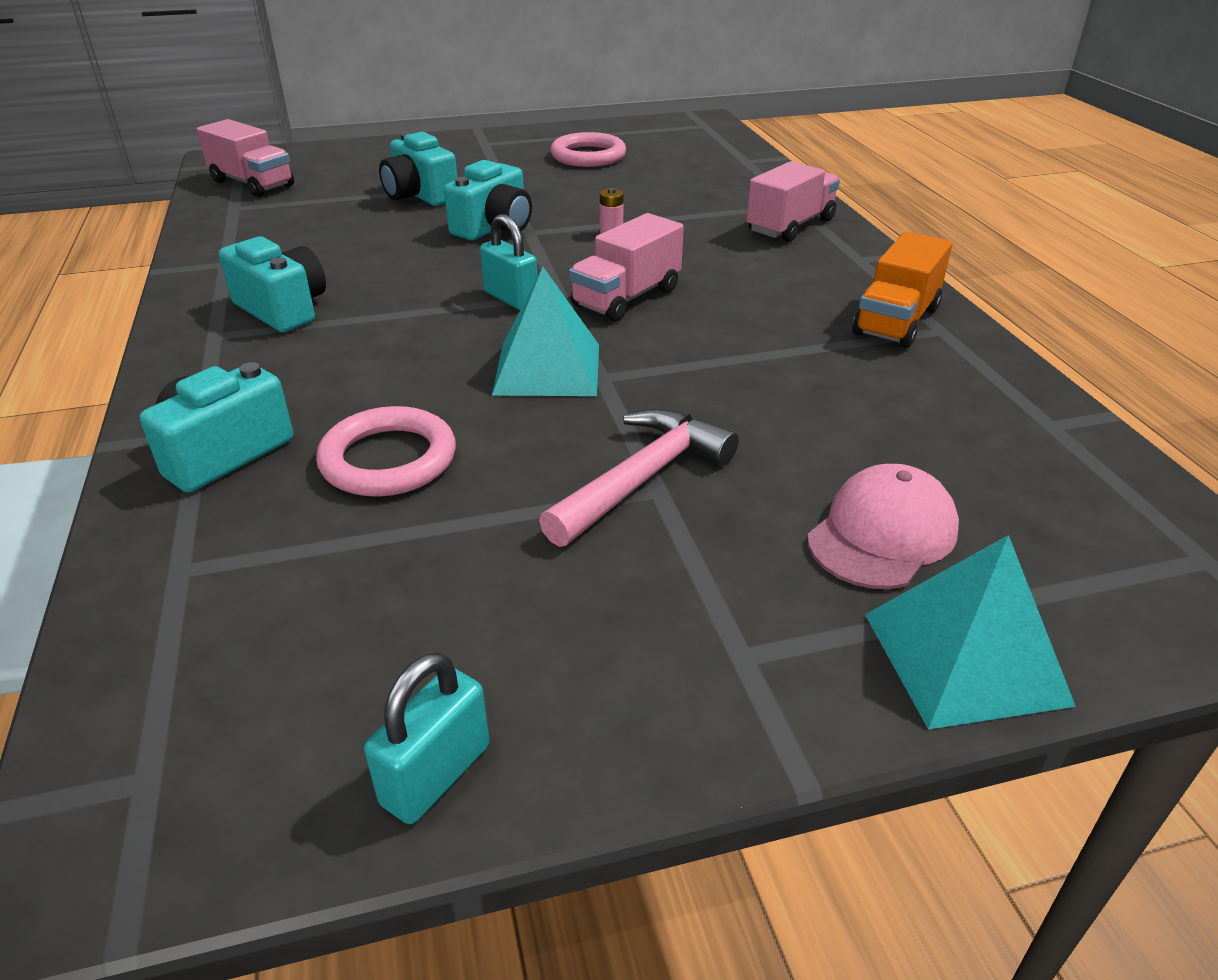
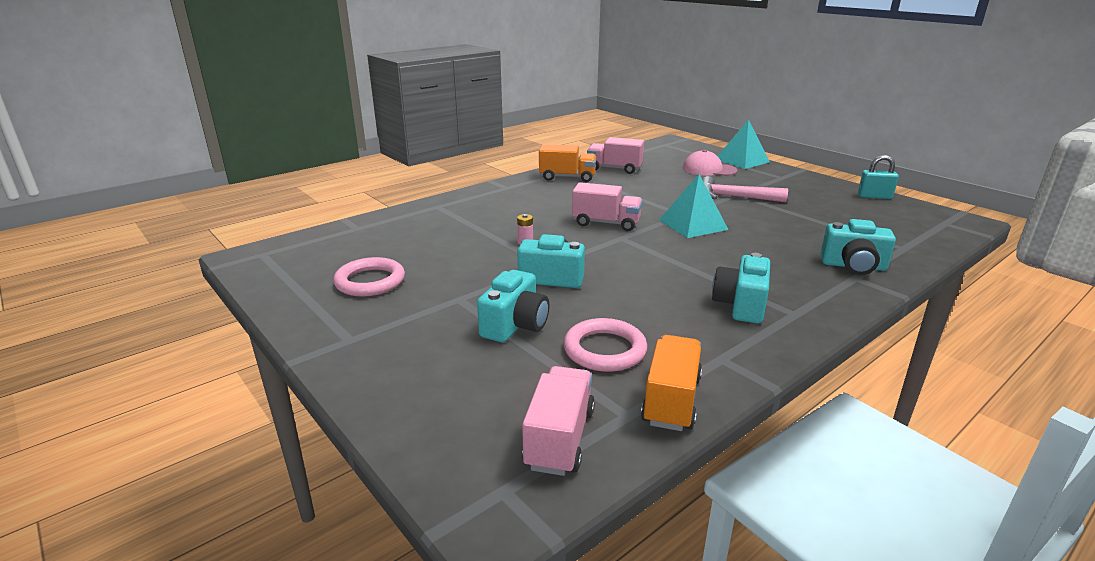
camera: 115 degrees left, 10 degrees down
(218, 226) = (671, 400): none -> orange truck
(388, 459) = (797, 235): pink ring -> pink ring (604, 350)
(511, 298) = (641, 247): turquoise padlock -> none
(790, 226) = (474, 204): pink truck -> pink truck (614, 169)

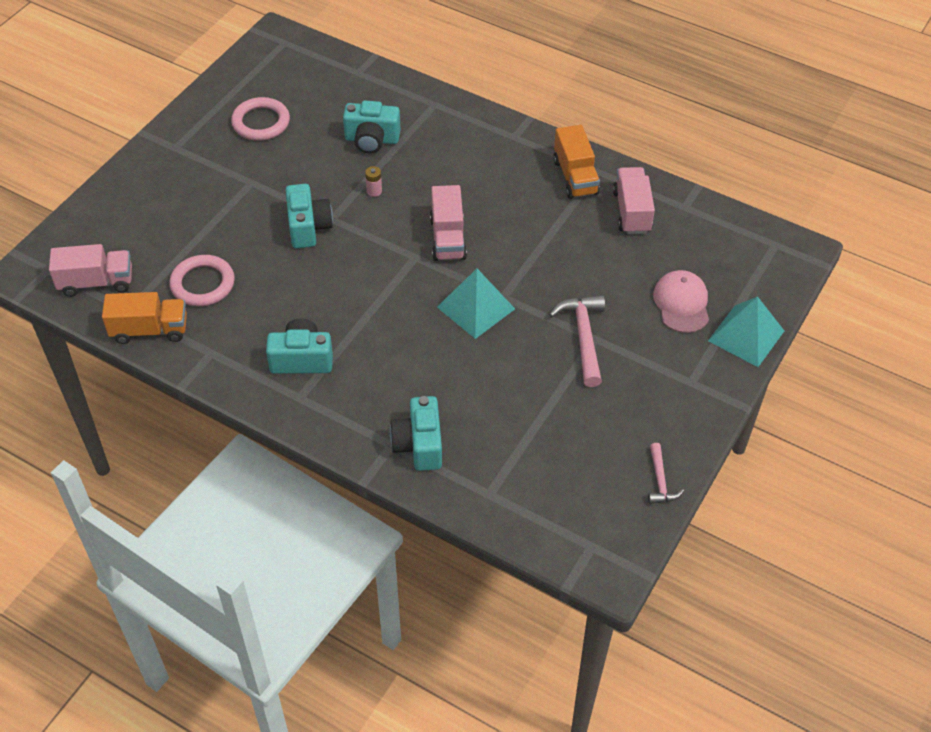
camera: 70 degrees right, 25 degrees up
(515, 325) = (221, 226): turquoise camera -> turquoise camera (372, 140)
(874, 196) = (660, 481): turquoise padlock -> pink hammer

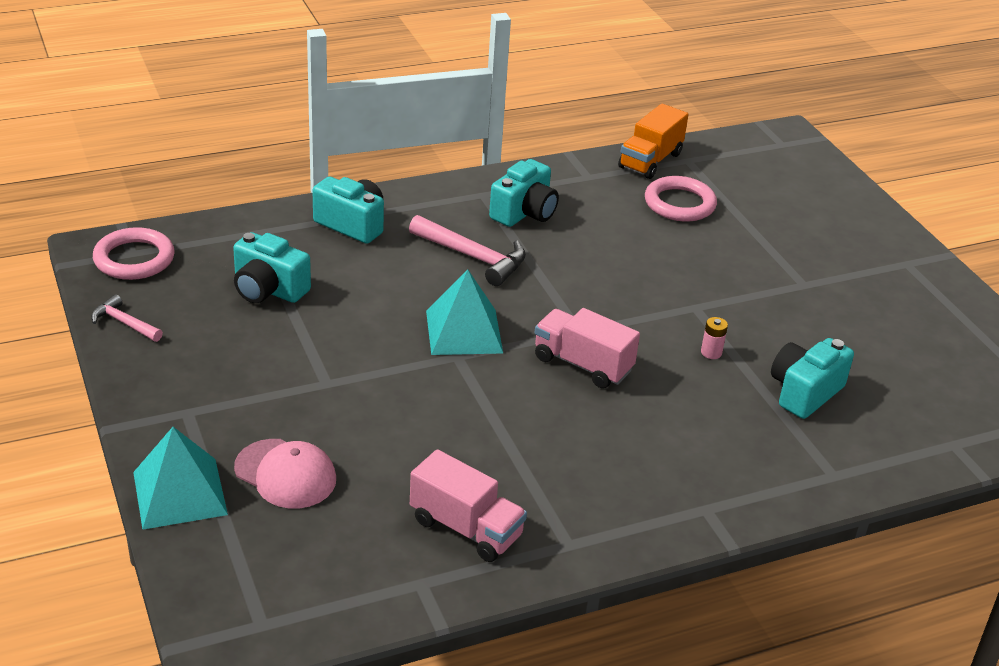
camera: 125 degrees right, 15 degrees down
(96, 282) = (740, 158): pink truck -> none
(261, 122) = (906, 331): pink ring -> pink ring (134, 259)
(308, 227) = (696, 288): turquoise camera -> turquoise camera (268, 289)
(575, 177) = (578, 517): orange truck -> none
(583, 337) = (337, 376): pink hammer -> pink hammer (472, 257)

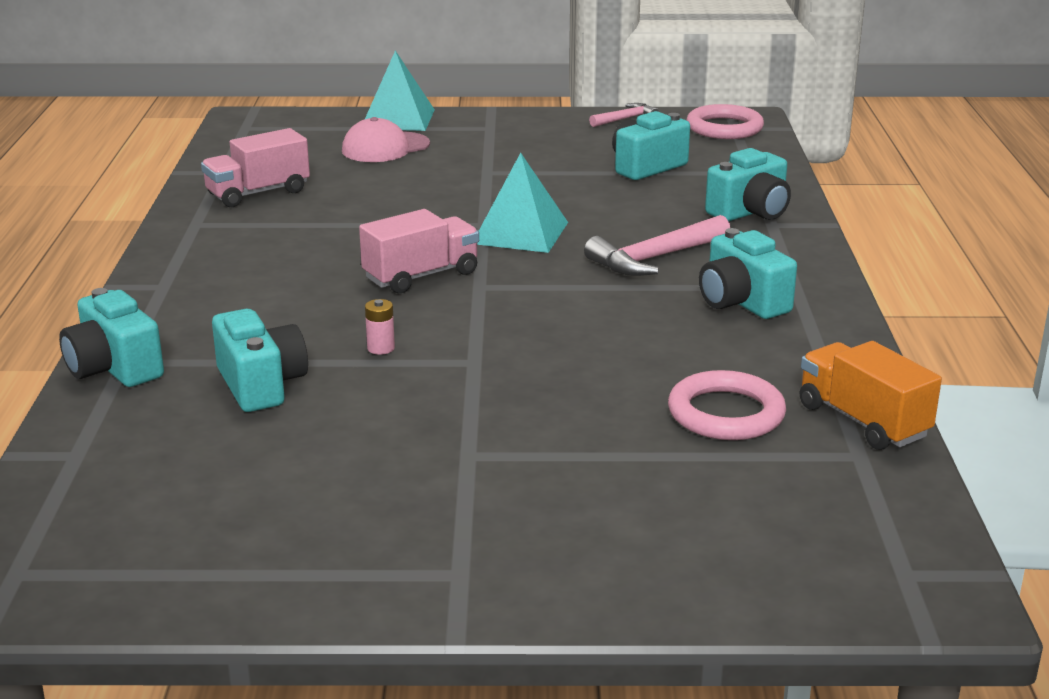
camera: 115 degrees right, 10 degrees down
(847, 476) = (114, 368): none -> turquoise camera

